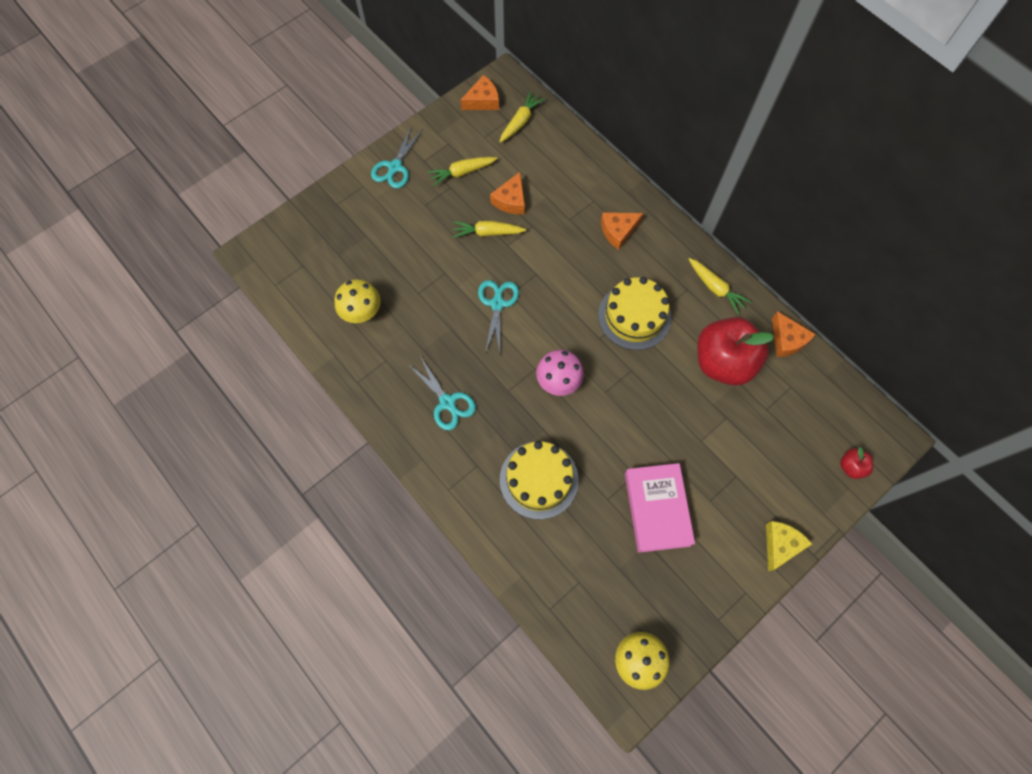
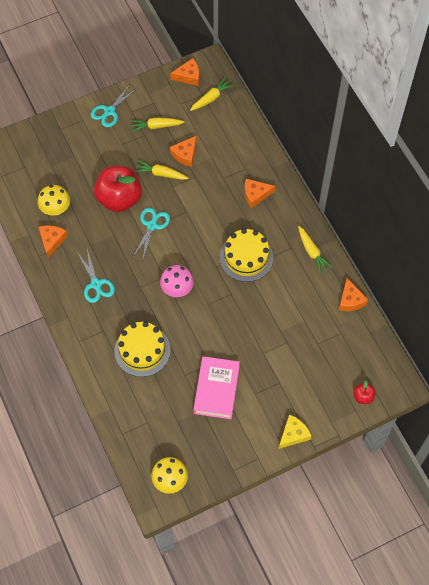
camera: 15 degrees right, 5 degrees down
(369, 357) = (52, 241): none -> orange cheese
(723, 362) = (298, 304): red apple -> red apple (119, 199)

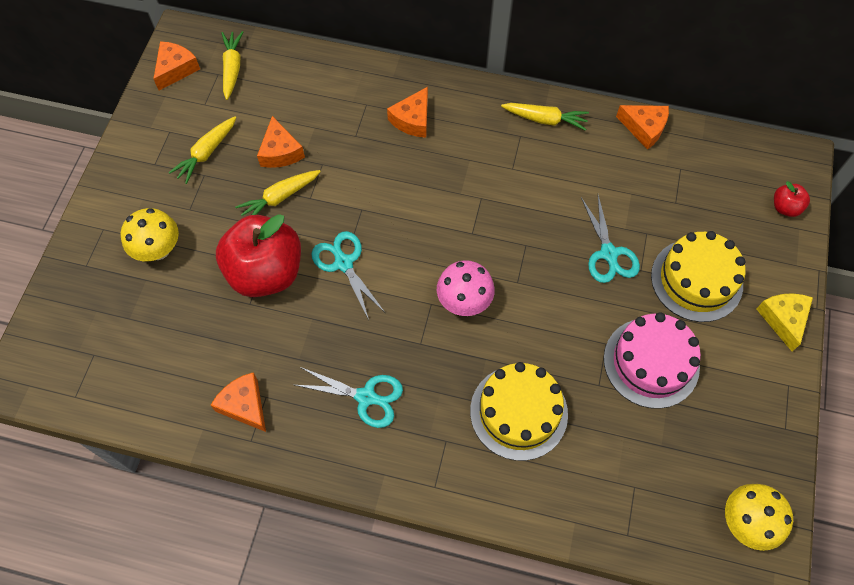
camera: 50 degrees left, 0 degrees up
(56, 209) = (201, 363): yellow mushroom -> yellow mushroom (158, 249)
(109, 111) = (126, 189): turquoise scissors -> turquoise scissors (608, 253)
(216, 389) = (651, 362): pink book -> pink cake
(246, 257) = (489, 191): yellow cake -> yellow cake (696, 280)

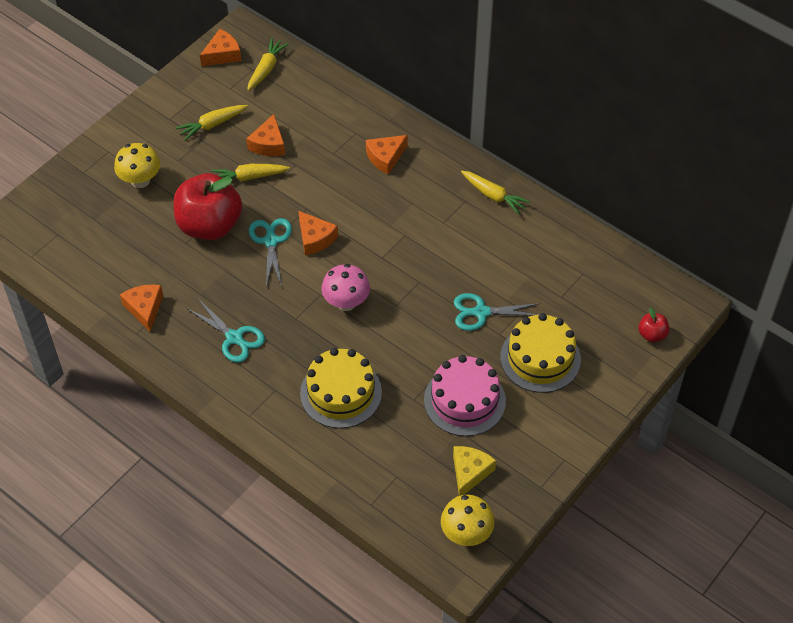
camera: 25 degrees right, 10 degrees down
(608, 253) = (481, 312): turquoise scissors -> turquoise scissors turned 75 degrees clockwise
(644, 128) = (572, 232): orange cheese -> orange cheese (315, 238)
(783, 319) = (592, 413): yellow cheese -> yellow cheese (469, 472)

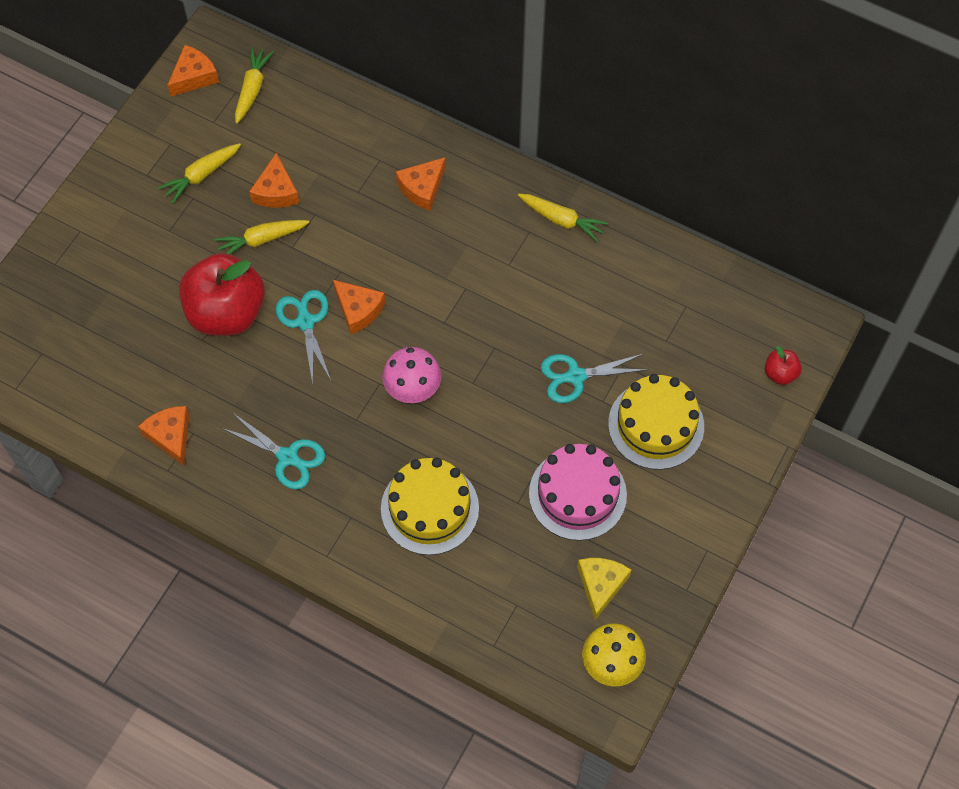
camera: 10 degrees left, 10 degrees up
(140, 180) = (128, 264): yellow mushroom -> none

